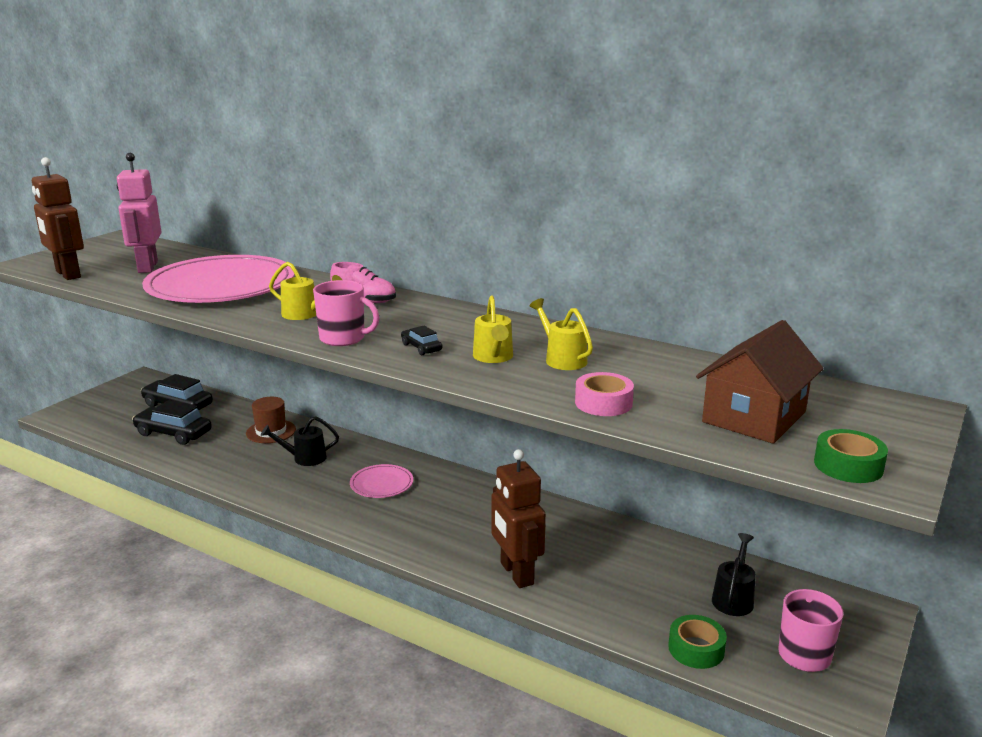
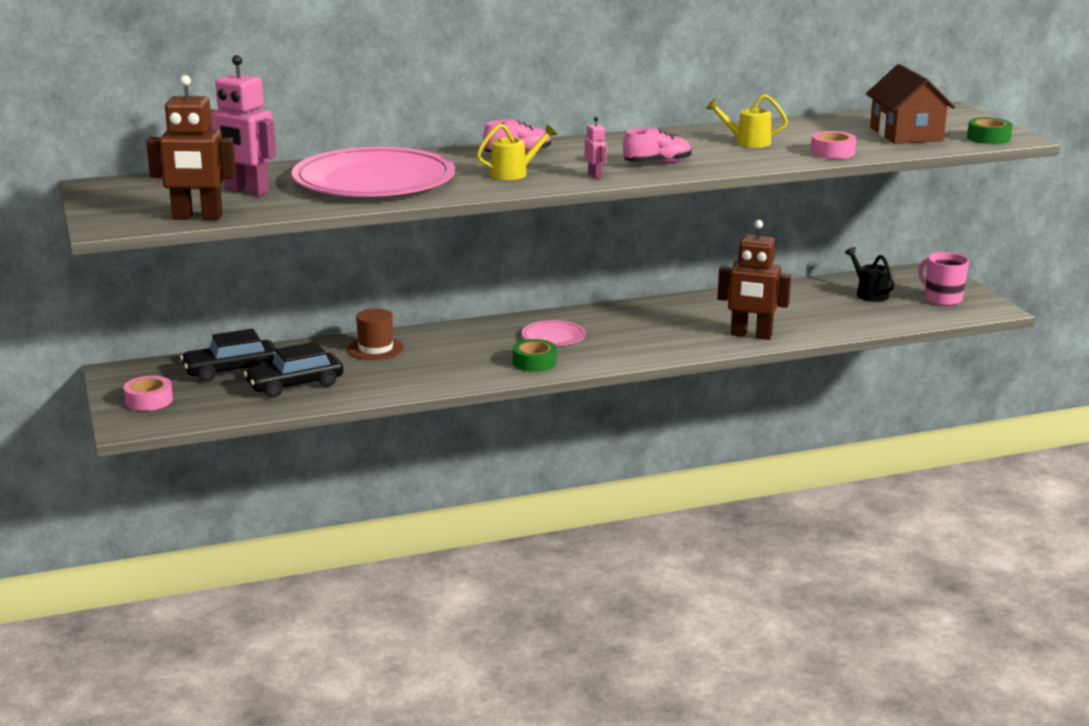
camera: 50 degrees left, 0 degrees up
(102, 404) = (149, 400): none -> pink tape
(304, 458) = (455, 349): black watering can -> none
(343, 338) = (595, 175): pink mug -> pink robot
(421, 347) = (657, 163): black car -> pink shoe
(493, 358) = (713, 154): yellow watering can -> none
(696, 649) = (900, 320): green tape -> green tape (534, 362)

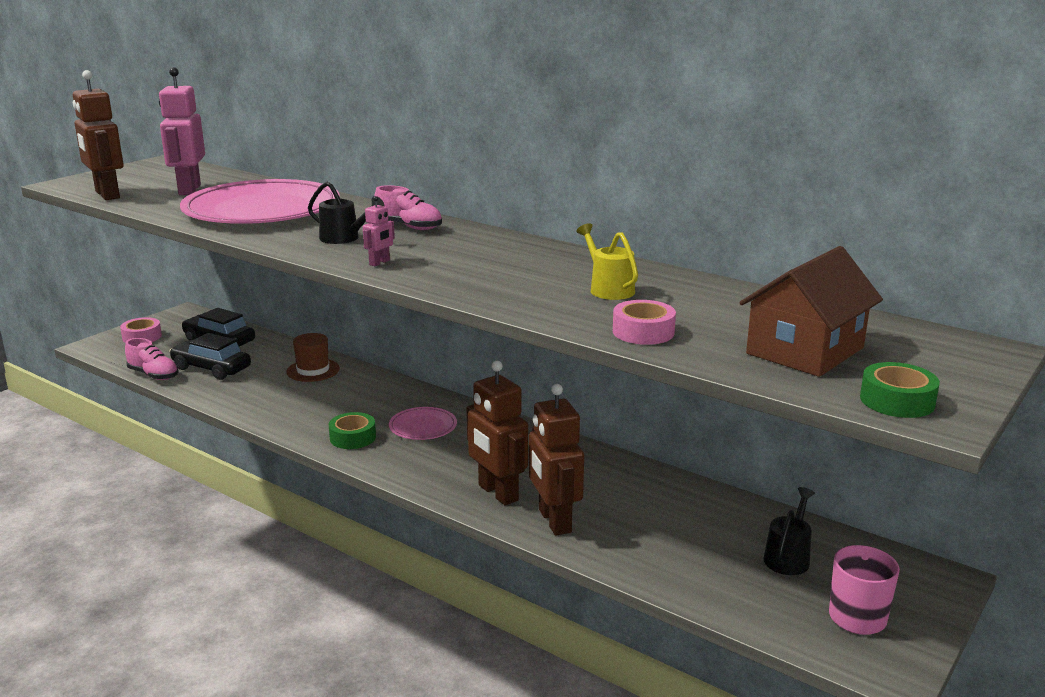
camera: 55 degrees right, 0 degrees up
(514, 173) = (344, 238): yellow watering can -> black watering can
(657, 163) = (460, 273): pink shoe -> pink shoe (153, 375)
(692, 340) = (497, 493): none -> brown robot

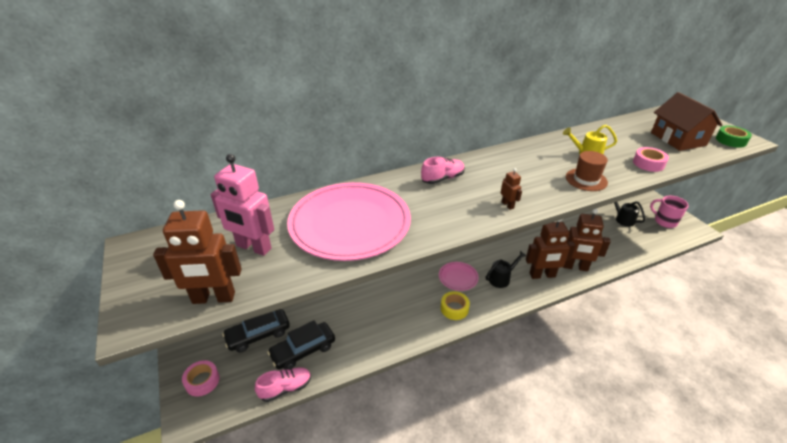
camera: 60 degrees left, 15 degrees up
(313, 370) = (350, 300): brown hat -> brown hat (586, 179)
(344, 238) = (449, 206): black watering can -> black watering can (502, 278)
(352, 437) = (454, 309): green tape -> yellow tape
(379, 263) = (507, 205): pink robot -> brown robot

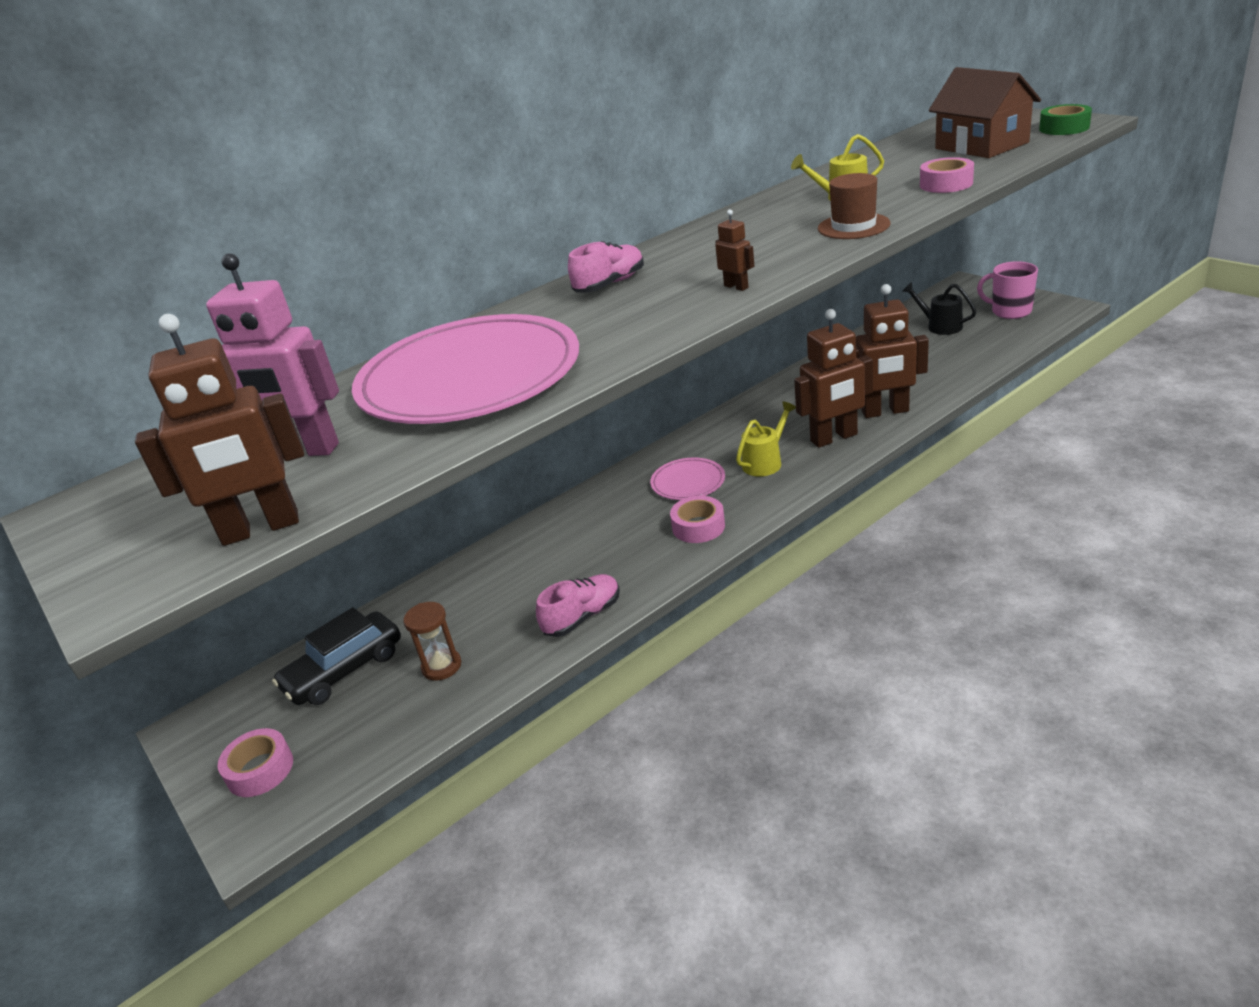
camera: 10 degrees left, 5 degrees down
(285, 388) = (430, 729): pink shoe -> pink shoe (582, 617)
(303, 350) = (441, 666): black car -> brown hourglass
(454, 309) = (698, 527): yellow tape -> pink tape
(502, 278) = (766, 462): black watering can -> yellow watering can

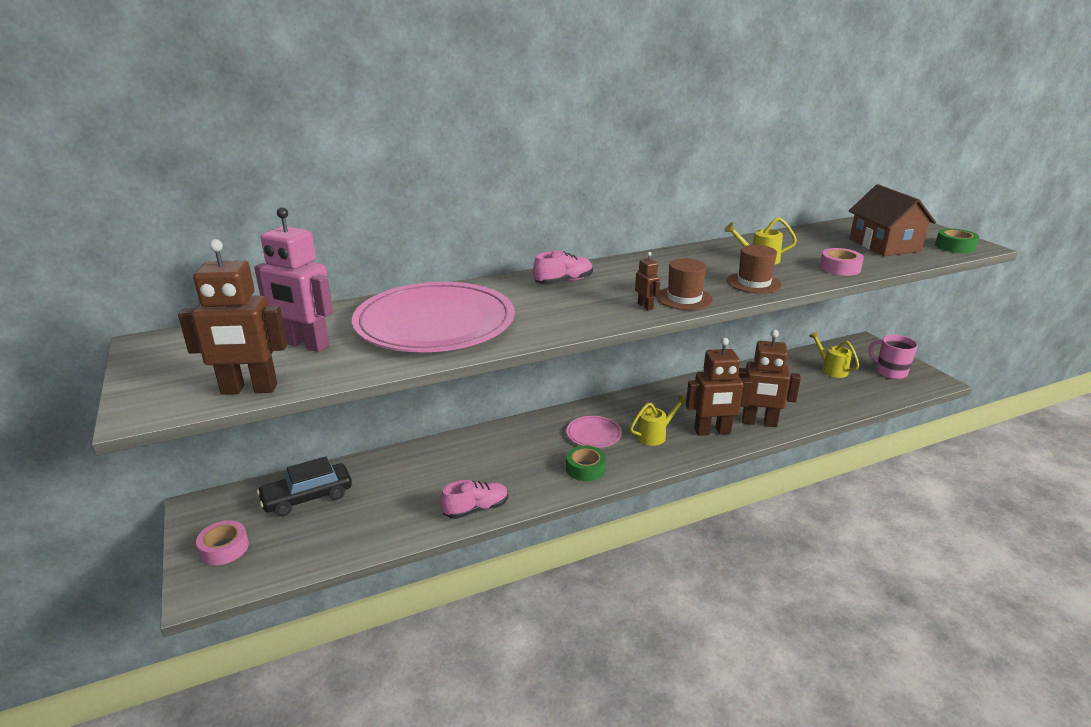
camera: 10 degrees right, 5 degrees down
(441, 666) = (369, 515): brown hourglass -> none
(698, 527) = (585, 468): pink tape -> green tape
(779, 265) = (684, 298): none -> brown hat
(939, 326) = (831, 369): black watering can -> yellow watering can

